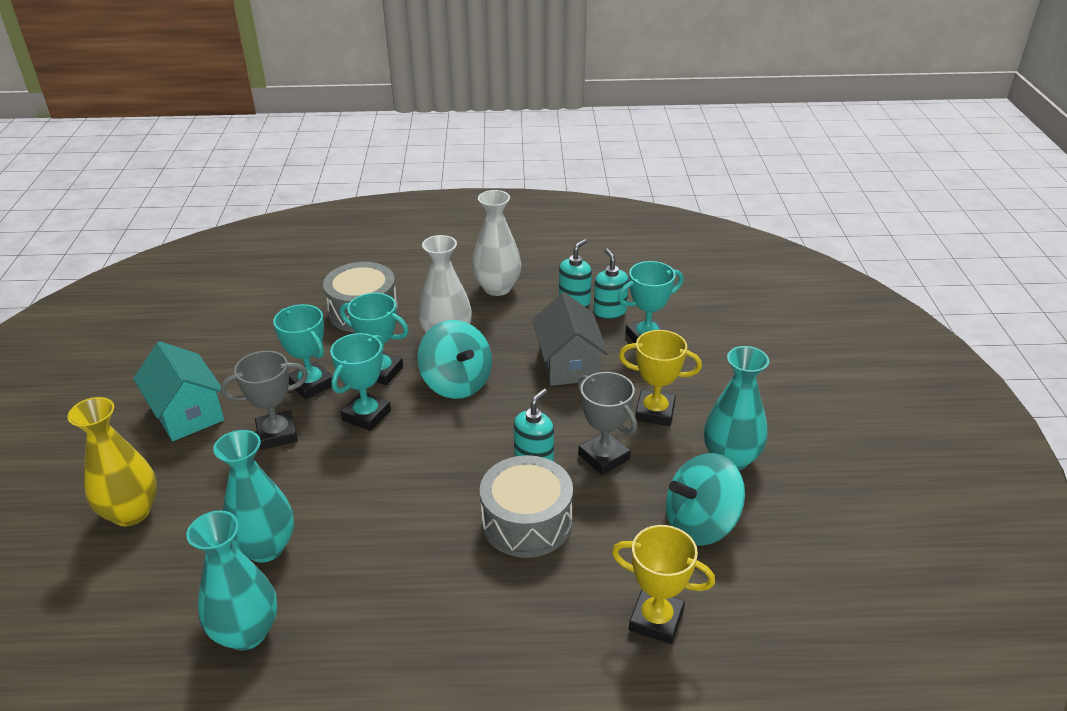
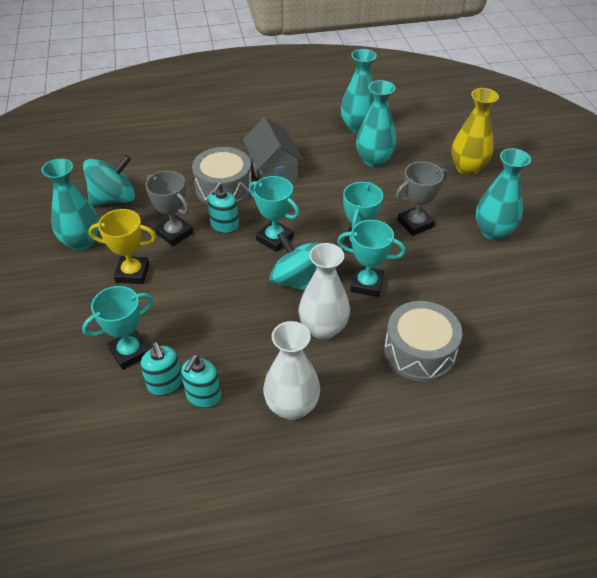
camera: 170 degrees right, 10 degrees up
(187, 413) = (493, 232): turquoise house -> turquoise vase
(311, 384) = (417, 266): turquoise trophy -> turquoise trophy (275, 239)
(569, 364) = (205, 312): grey house -> grey house (273, 170)
(656, 620) = (148, 152): yellow trophy -> none

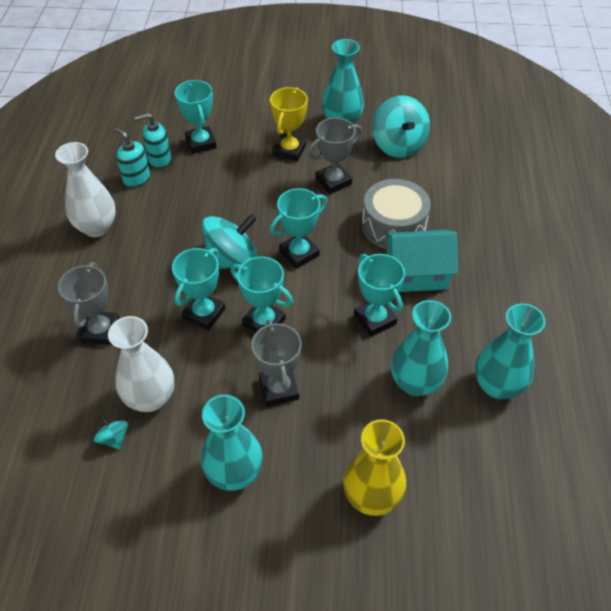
camera: 105 degrees right, 5 degrees up
(224, 226) = (332, 218): turquoise soap dispenser -> none
(273, 170) = (416, 273): grey house -> turquoise house
(323, 328) = (165, 265): white vase -> white vase (150, 398)
(328, 185) = (375, 319): none -> turquoise trophy
(419, 352) = (101, 331): grey drum -> grey trophy
(511, 306) = (114, 438): none -> turquoise spinning top

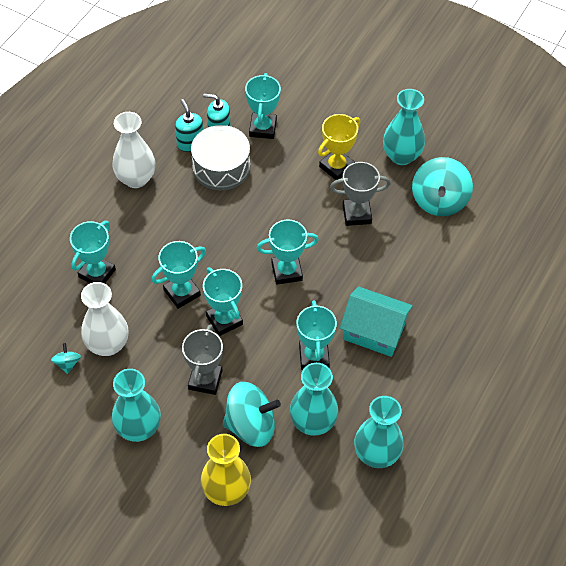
camera: 25 degrees right, 5 degrees up
(101, 331) = (97, 273): grey trophy -> turquoise trophy
(232, 260) = (229, 254): turquoise spinning top -> turquoise spinning top (251, 425)
(393, 226) = (382, 279): grey drum -> grey drum (221, 167)

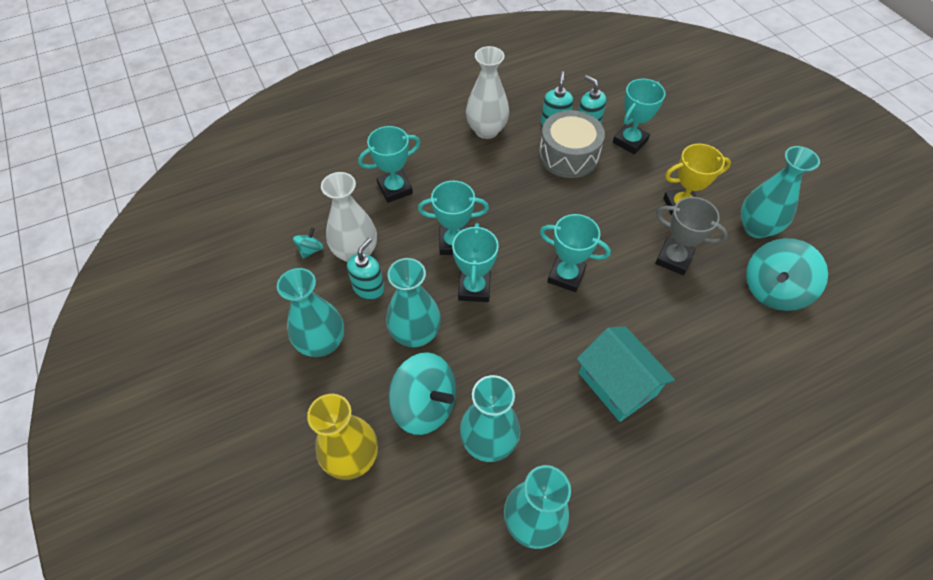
camera: 35 degrees right, 0 degrees up
(141, 366) = (369, 288): none -> turquoise soap dispenser
(205, 380) = (415, 333): grey trophy -> turquoise vase
(314, 356) = (536, 373): turquoise trophy -> none

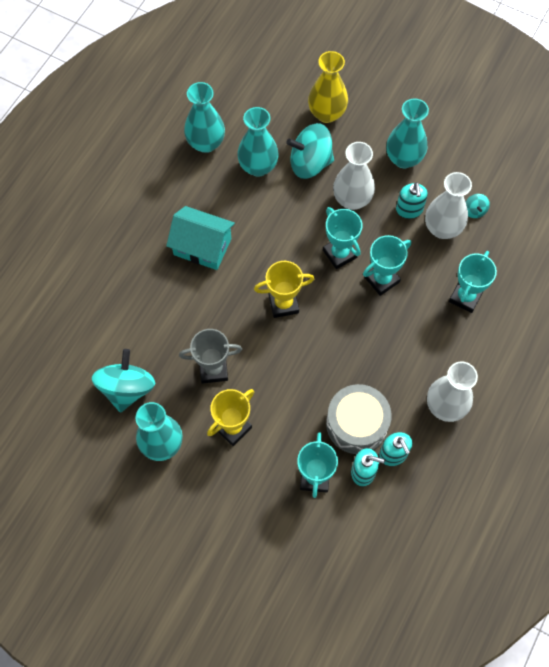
camera: 145 degrees right, 10 degrees up
(415, 333) = (352, 199): turquoise vase -> white vase
(566, 276) = (283, 304): turquoise trophy -> yellow trophy

